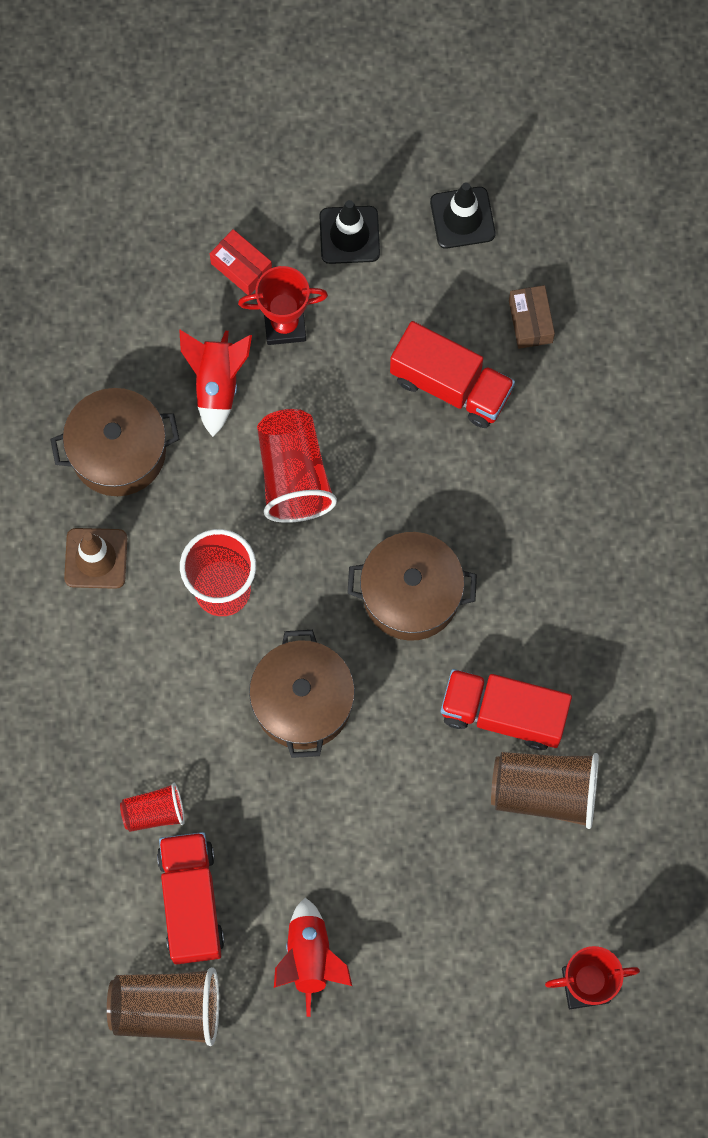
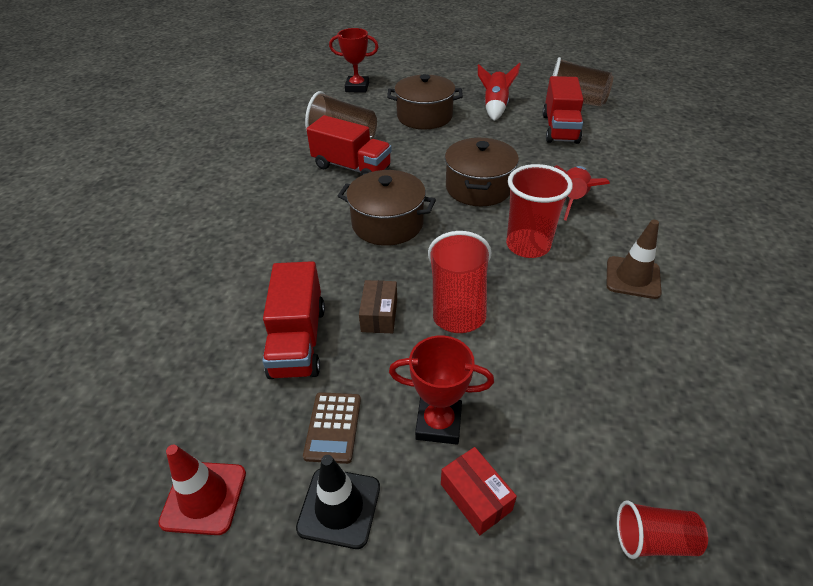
camera: 165 degrees left, 30 degrees down
(118, 451) = (618, 346): brown pot -> brown pot (424, 116)
(154, 812) = (582, 159): red cup -> red cup (653, 539)
(217, 384) = (518, 383): red rocket -> red rocket (572, 200)
(379, 300) = (333, 427): none -> brown calculator
(450, 385) = (298, 341): red truck -> red truck turned 135 degrees counterclockwise
(462, 218) = (204, 497): black traffic cone -> red traffic cone
(530, 321) = (198, 377): brown box -> brown box (379, 315)

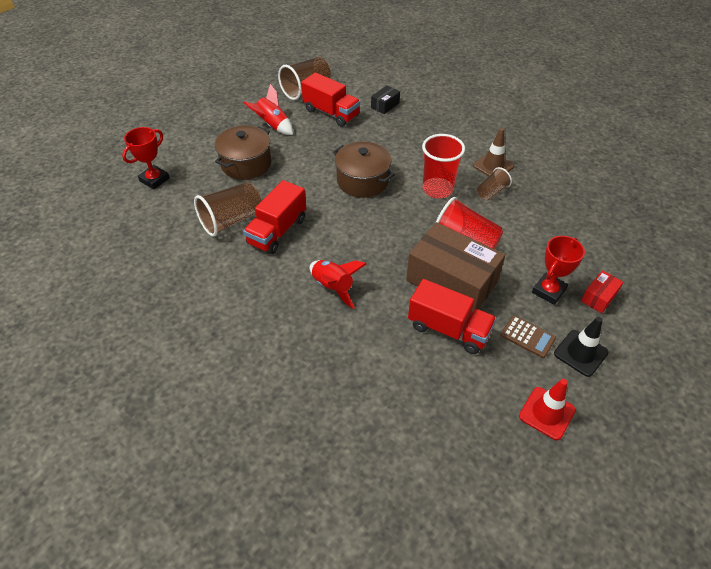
camera: 60 degrees left, 5 degrees up
(351, 167) = (277, 231): red truck -> red truck turned 150 degrees clockwise
(379, 315) = (451, 281): brown box -> brown box, size x2.29
(387, 223) = (364, 240): brown pot -> none
(475, 497) = (598, 297): red box -> red box turned 45 degrees counterclockwise
(572, 200) = (411, 150): red rocket -> red rocket (333, 287)
(578, 294) = (491, 192): none -> brown cup
(624, 154) = (385, 105): none -> black box
(653, 539) = (644, 250): red cup -> none

